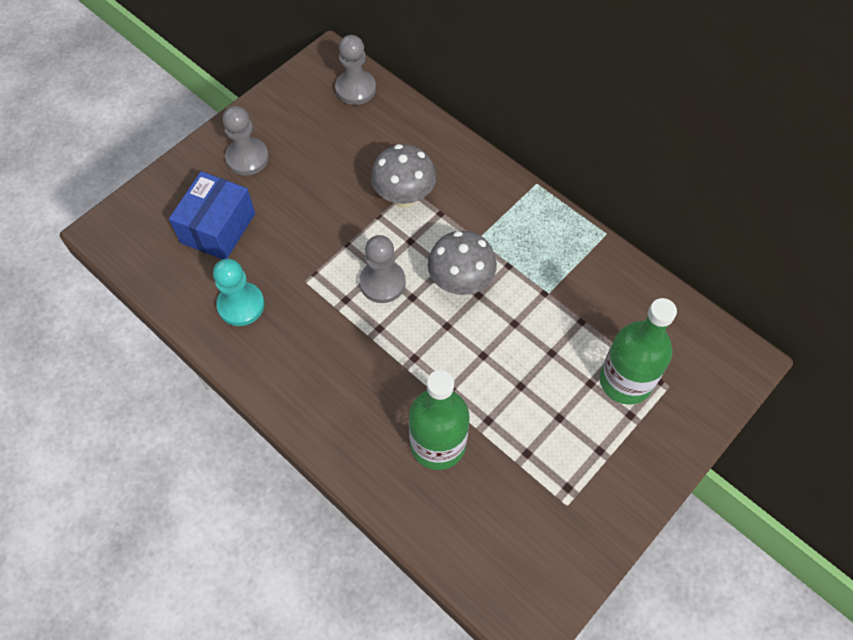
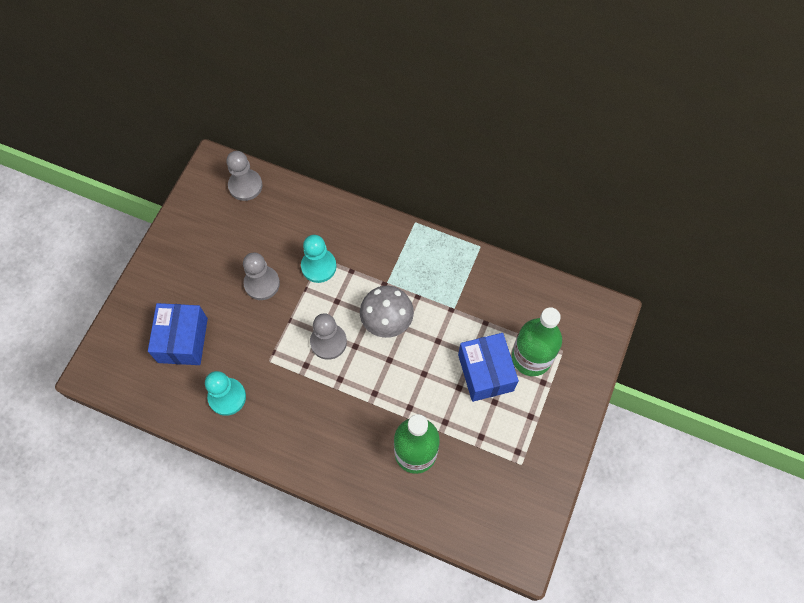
camera: 20 degrees left, 5 degrees up
(247, 158) = (182, 273): grey pawn -> grey pawn (262, 283)
(404, 197) = (318, 266): grey mushroom -> turquoise pawn
(560, 379) = (485, 372): none -> blue box

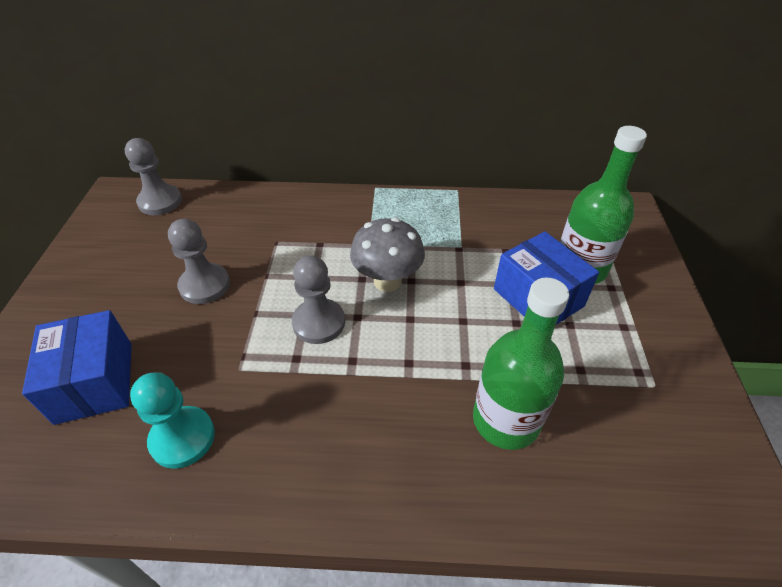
camera: 20 degrees left, 20 degrees down
(318, 266) = (276, 250): turquoise pawn -> none

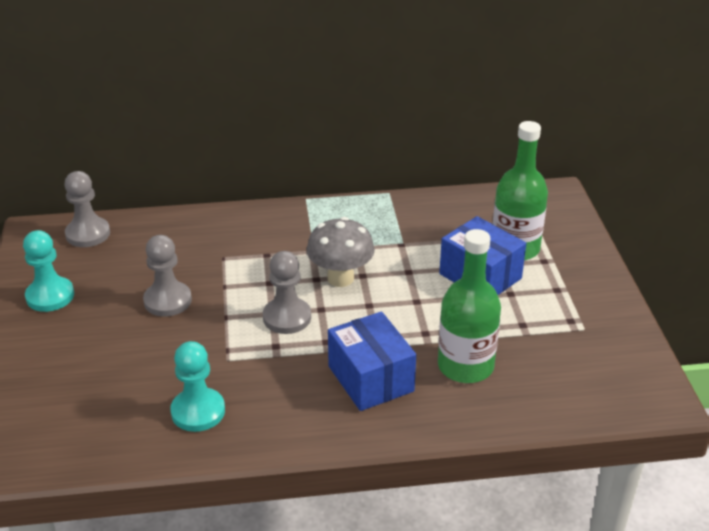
camera: 10 degrees left, 10 degrees down
(95, 265) = (50, 296): none -> turquoise pawn
(95, 382) = (100, 384): blue box -> blue box (371, 378)

